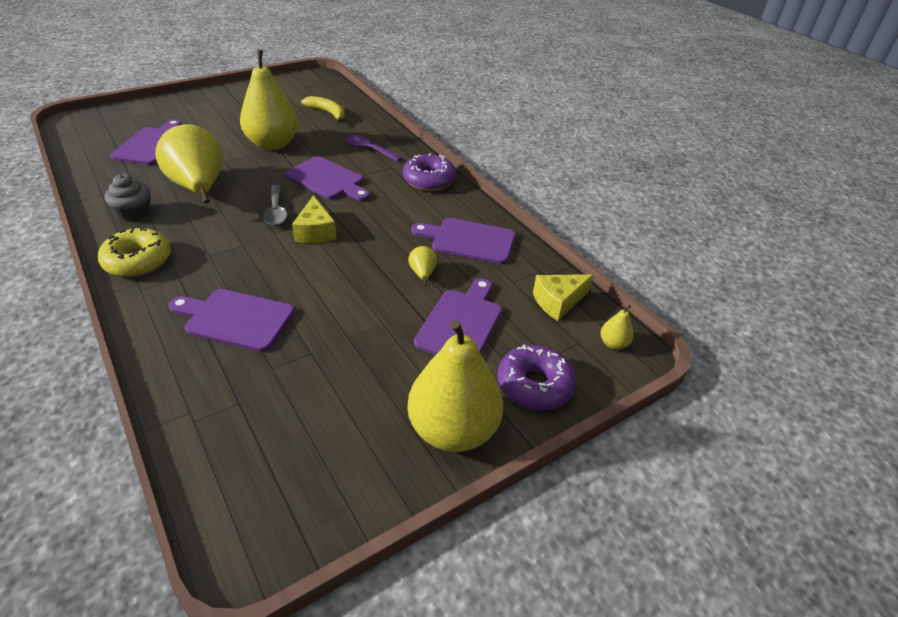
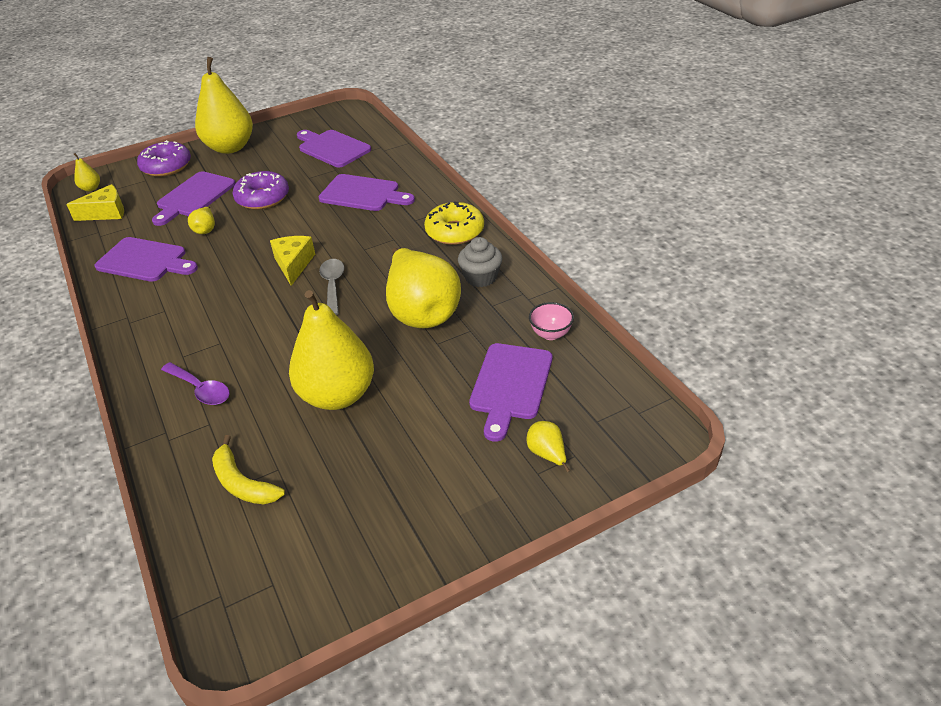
camera: 170 degrees left, 0 degrees up
(101, 170) = (550, 334): none -> pink bowl
(148, 117) = (547, 454): none -> yellow pear
(327, 180) = (270, 331): purple cutting board -> purple cutting board (332, 148)
(429, 180) = (144, 336): purple donut -> purple donut (263, 198)

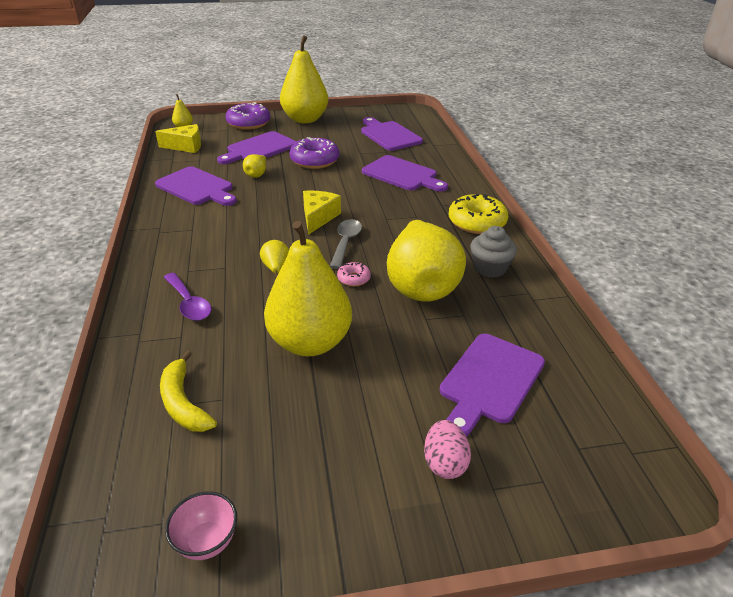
camera: 15 degrees right, 5 degrees down
(355, 321) = (353, 278): none -> pink donut
(492, 465) = (444, 463): none -> pink egg
(547, 454) = (511, 469): yellow pear -> yellow pear (276, 269)
(550, 334) = (548, 340): pink bowl -> pink bowl (207, 541)

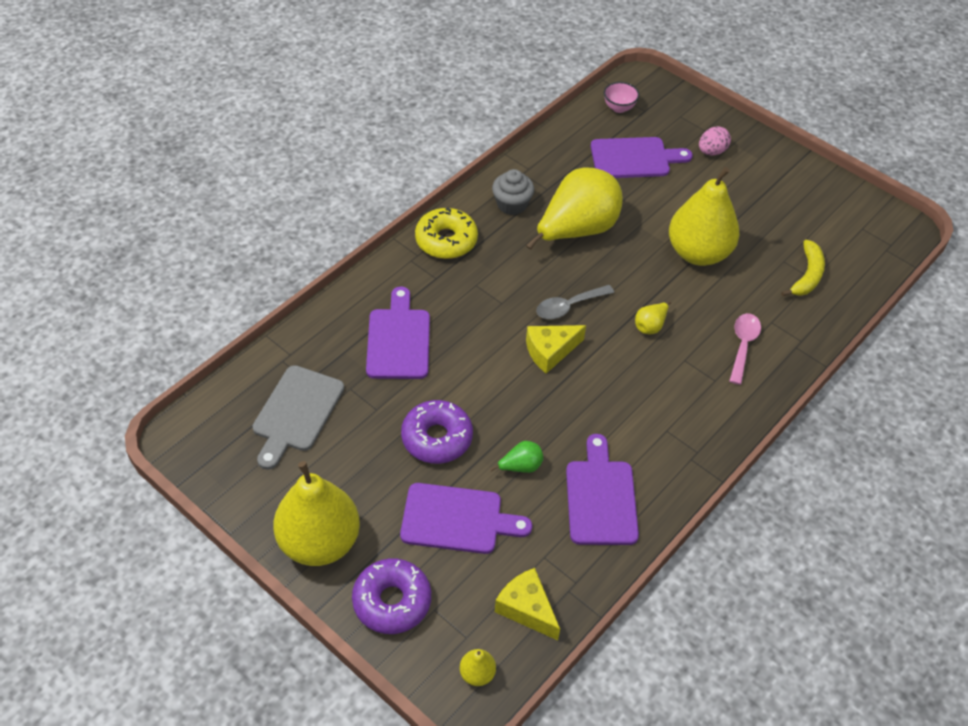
camera: 130 degrees left, 15 degrees up
(189, 303) = (743, 345): purple spoon -> pink spoon
(207, 541) = (848, 206): pink bowl -> pink bowl (619, 108)
(257, 174) = (521, 466): yellow pear -> green pear
(353, 278) = (610, 272): pink donut -> none
(389, 135) = (296, 413): purple cutting board -> grey cutting board

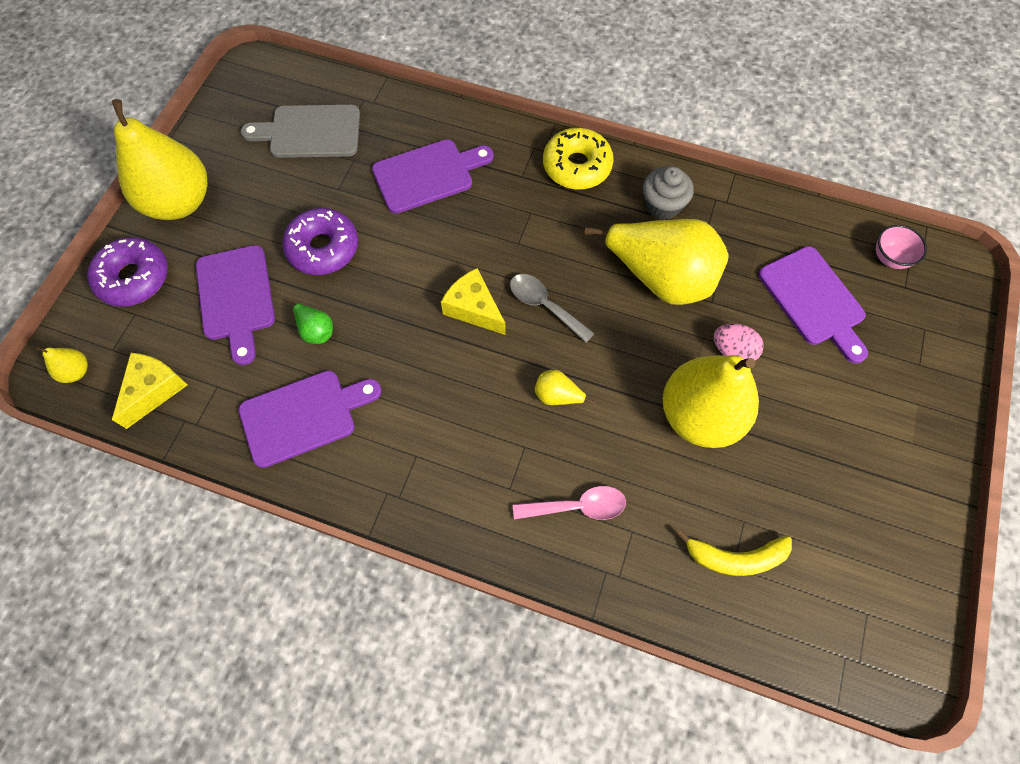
camera: 70 degrees right, 15 degrees up
(711, 151) = (885, 383): pink egg -> pink egg (732, 351)

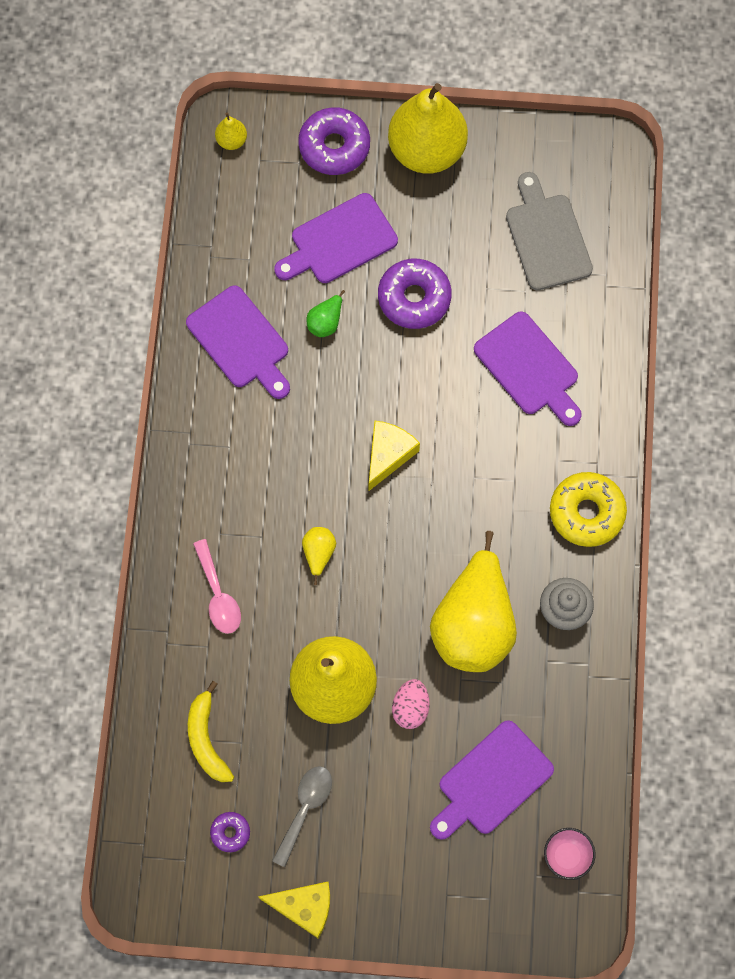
camera: 75 degrees right, 5 degrees up
(154, 390) = (232, 210): yellow cheese -> yellow cheese (304, 907)
(544, 306) = (410, 519): grey spoon -> grey spoon (305, 809)
(841, 556) = (230, 832): none -> purple donut

